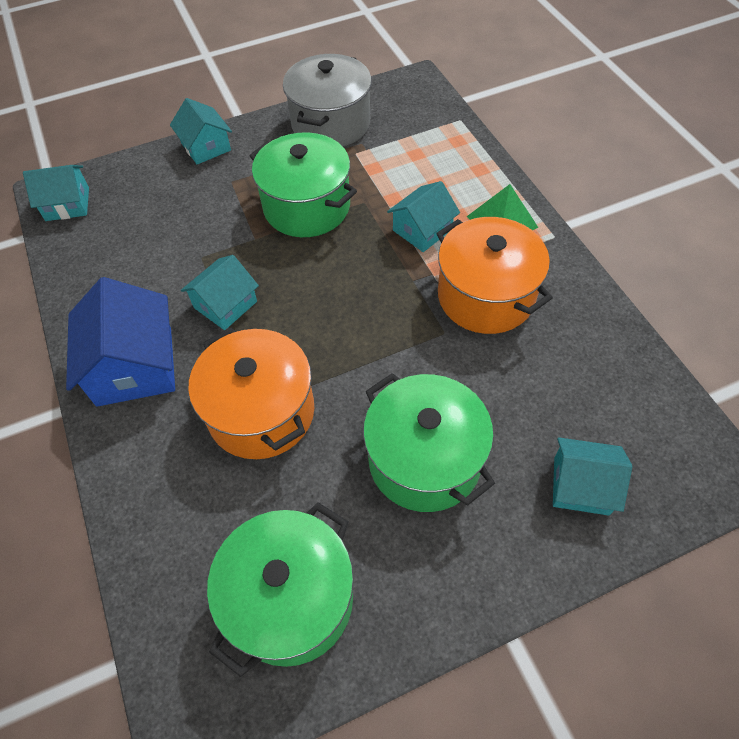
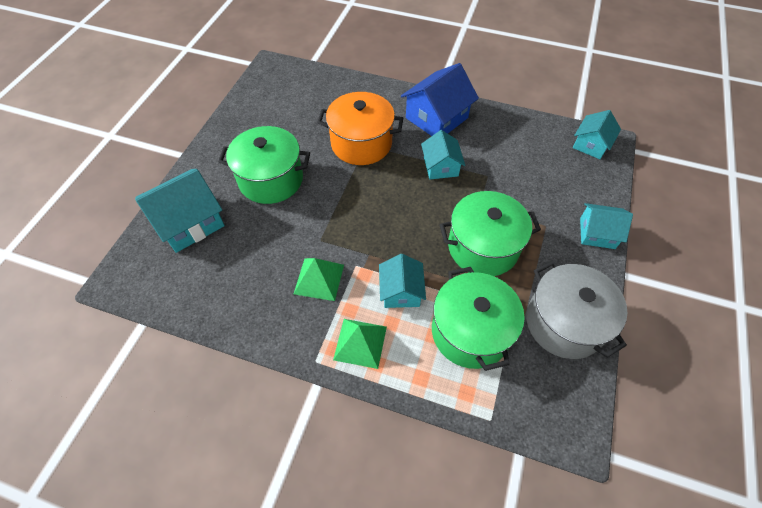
camera: 130 degrees right, 0 degrees up
(135, 366) = (436, 118): blue house -> blue house turned 75 degrees counterclockwise
(290, 599) = (275, 107): green pot -> green pot (470, 331)
(485, 296) = (319, 279): orange pot -> green pyramid
(581, 485) = (189, 222): turquoise house -> turquoise house, size x1.61

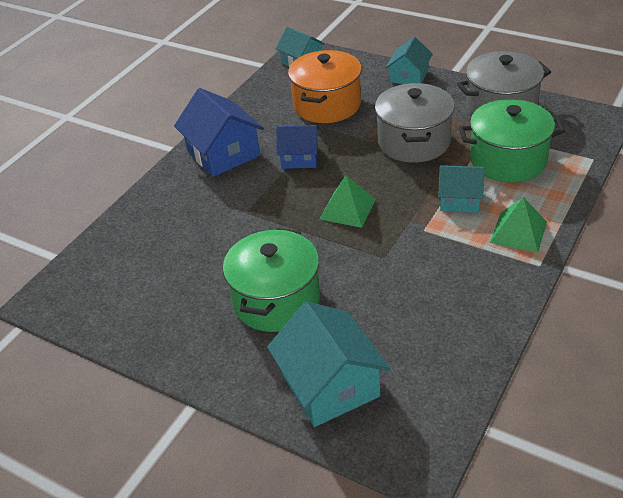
camera: 75 degrees left, 15 degrees down
(319, 279) = (438, 259): green pyramid -> green pyramid (347, 209)
(361, 143) = (241, 216): orange pot -> orange pot (327, 105)
(440, 166) = (299, 158): turquoise house -> blue house
(483, 247) = (414, 142): green pot -> grey pot

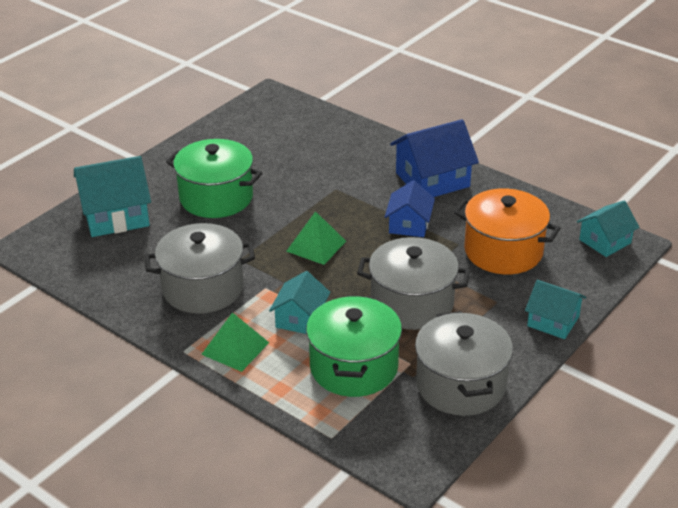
camera: 95 degrees right, 5 degrees down
(441, 274) = (203, 288): none -> grey pot

